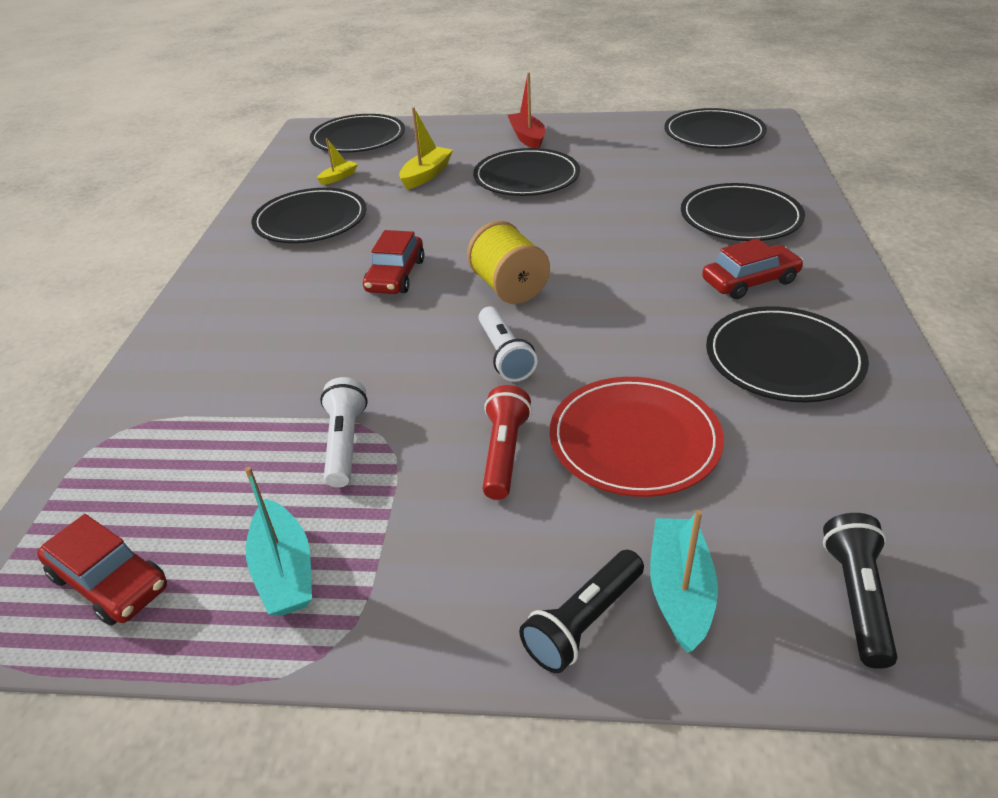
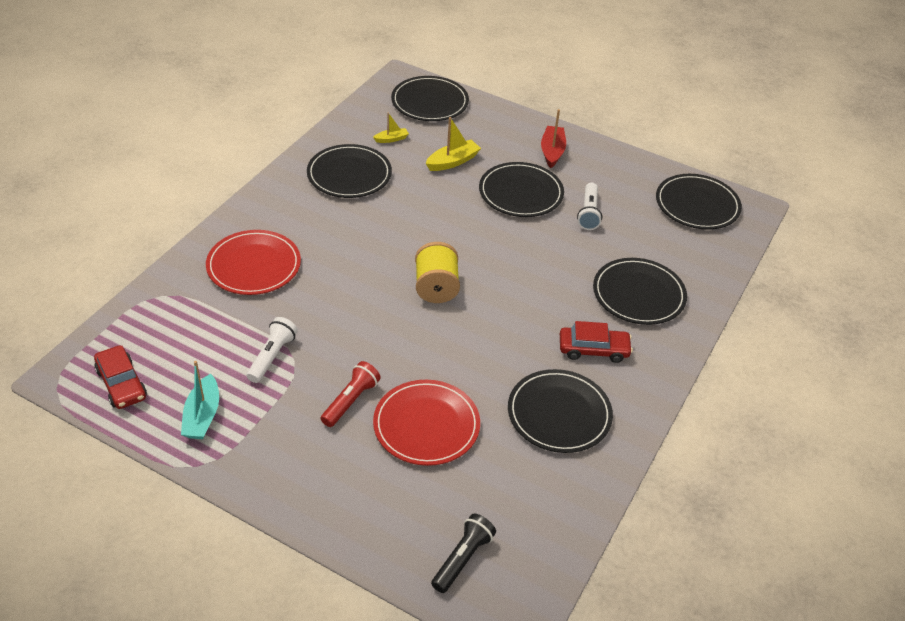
camera: 20 degrees right, 5 degrees up
(244, 347) = (254, 265): none -> red plate
(395, 275) = (373, 247): red car -> none
(504, 355) = (397, 337): white flashlight -> white flashlight (588, 213)
(583, 622) = (323, 507): black flashlight -> none
(680, 591) = (380, 515): turquoise boat -> none

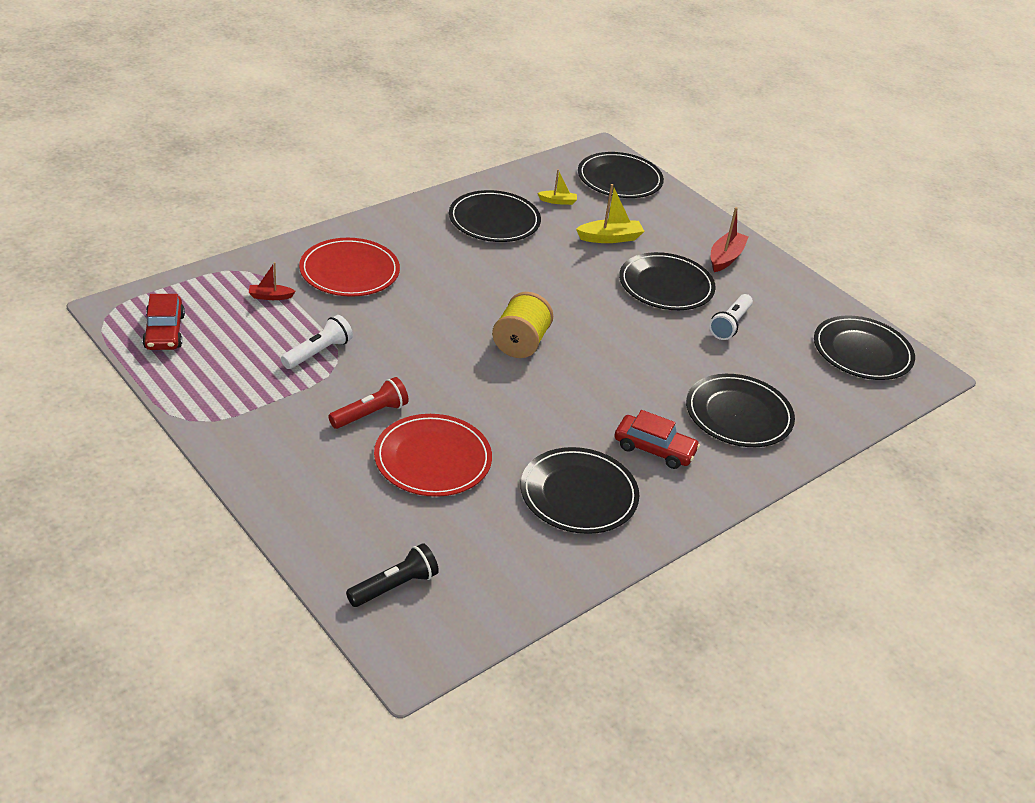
camera: 20 degrees right, 5 degrees down
(198, 314) = (270, 296): none -> red boat
(202, 416) = (221, 381): turquoise boat -> none

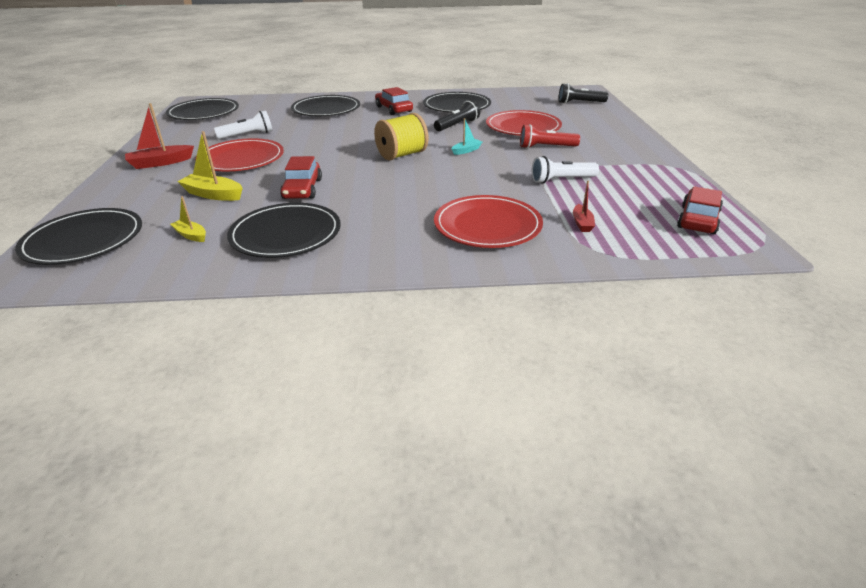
camera: 140 degrees left, 5 degrees down
(270, 296) = (582, 223): red boat -> red boat turned 60 degrees clockwise
(459, 375) = (466, 150): none -> turquoise boat
(522, 432) = (457, 125): none -> black flashlight
(548, 265) = (302, 189): none -> red car
(666, 285) = (241, 159): black plate -> red plate

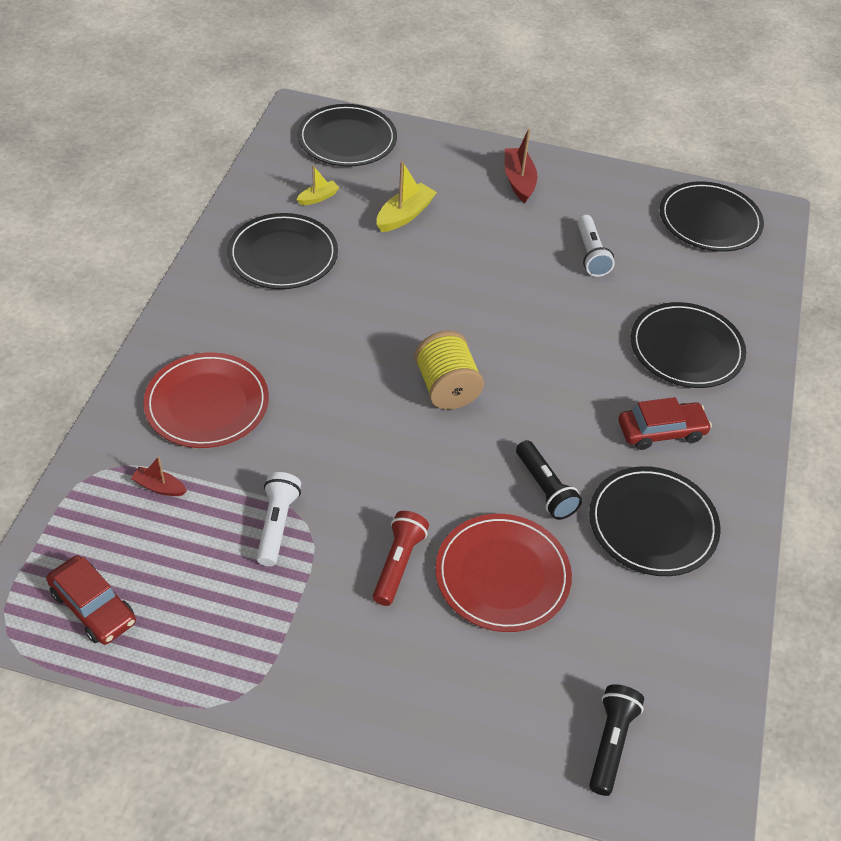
camera: 105 degrees right, 15 degrees up
(241, 159) = (501, 242): red plate -> none
(302, 189) = (383, 280): red car -> none
(466, 150) = (430, 461): turquoise boat -> none

